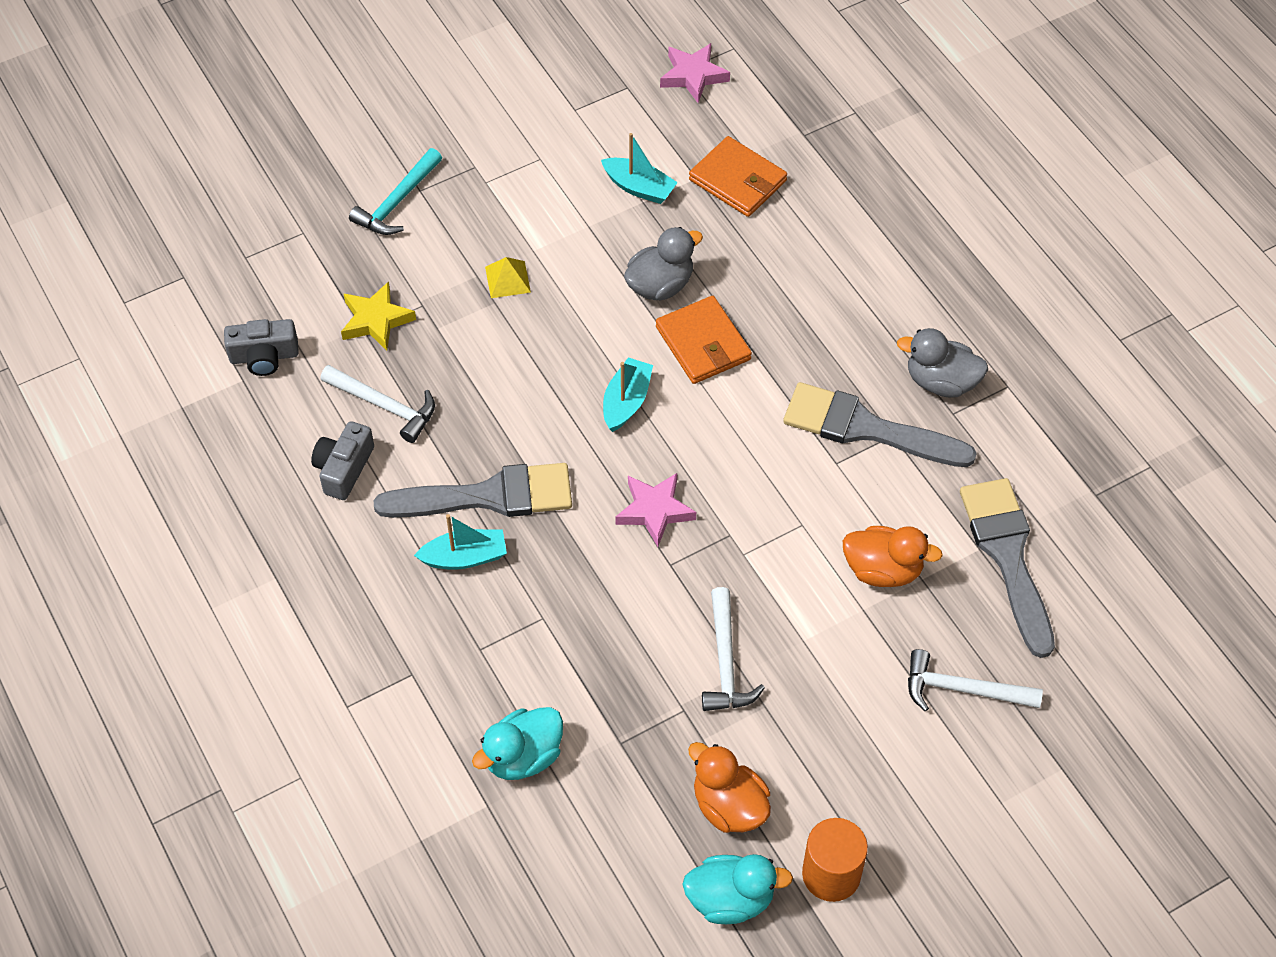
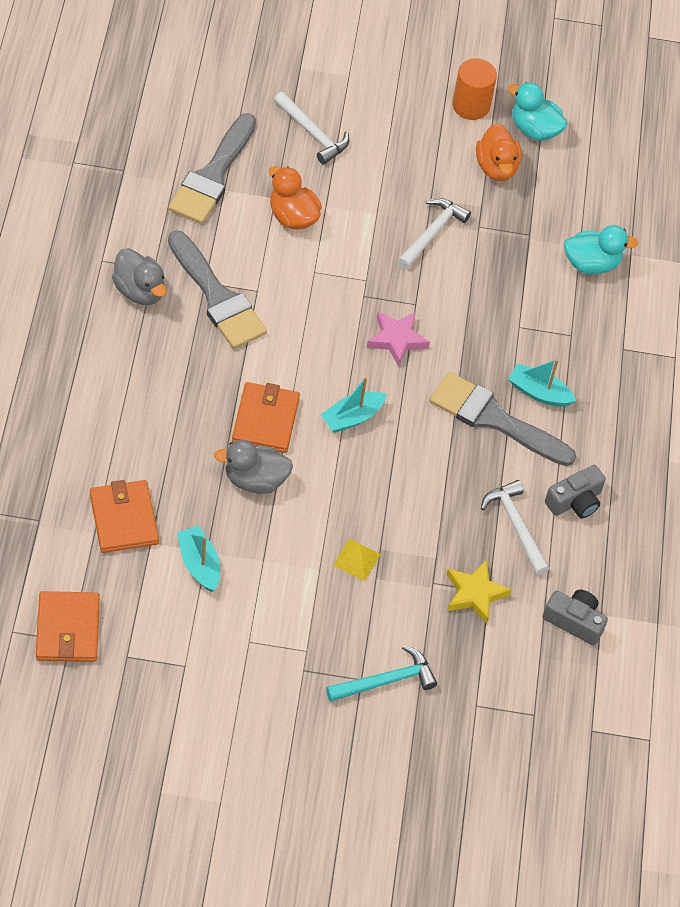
camera: 150 degrees left, 0 degrees up
(693, 76) = (68, 629): pink star -> orange wallet

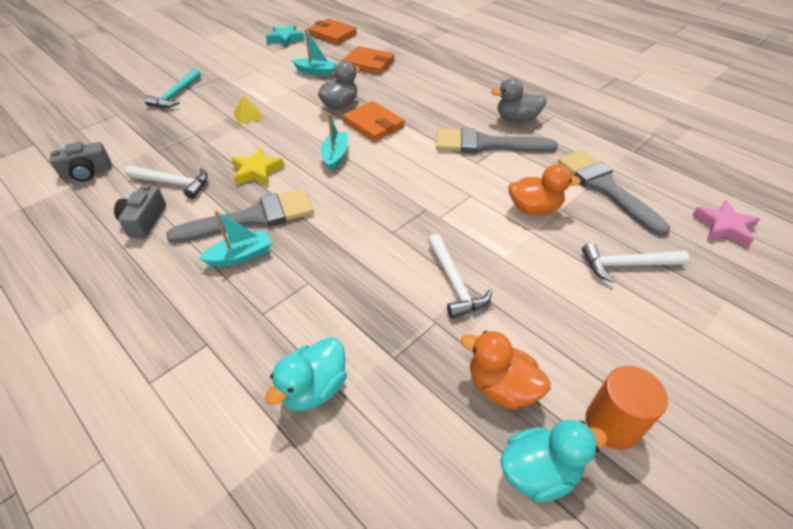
camera: 135 degrees right, 10 degrees down
(134, 682) = (285, 39): none -> turquoise star
(396, 339) = (371, 205): pink star -> pink star (724, 227)
(475, 593) = (165, 144): yellow star -> yellow star (257, 171)

